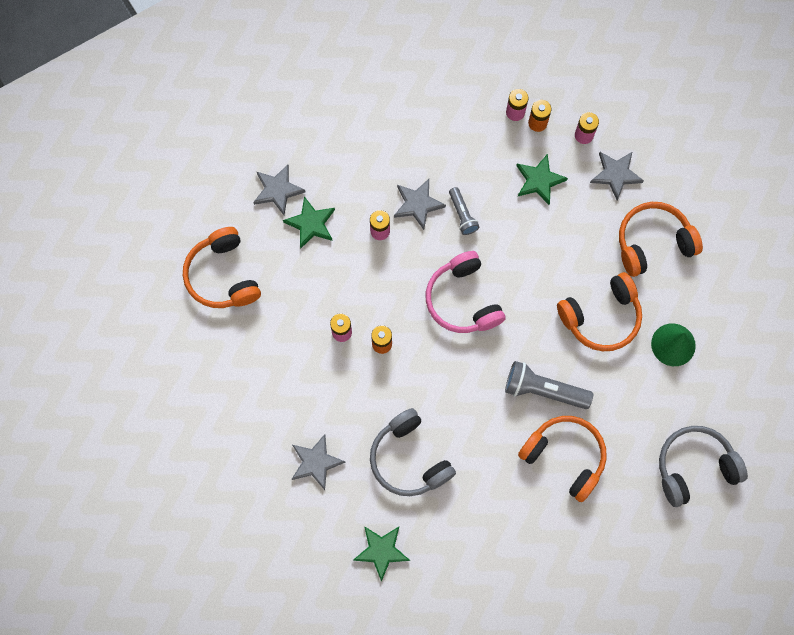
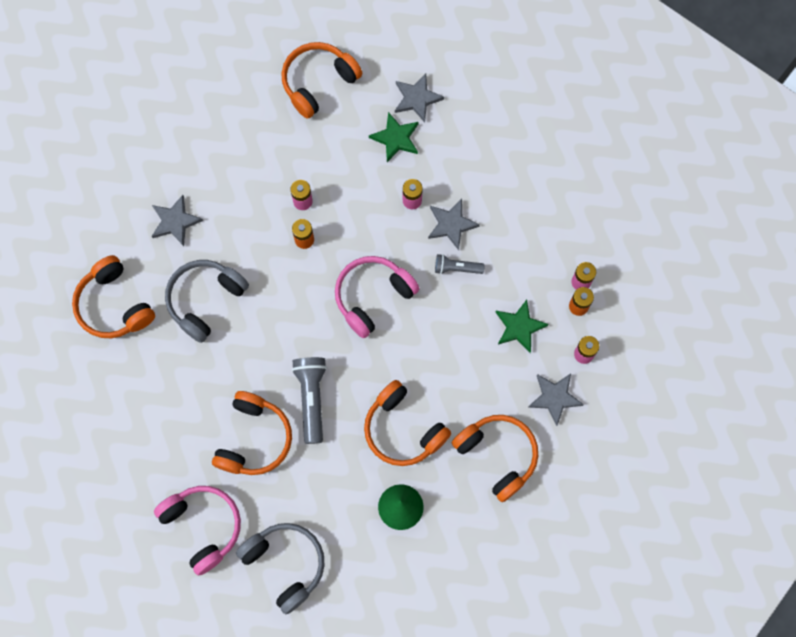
camera: 70 degrees right, 0 degrees up
(381, 551) = (114, 305): green star -> orange headphones
(462, 215) = (456, 268): grey flashlight -> grey flashlight turned 45 degrees clockwise
(634, 533) = (203, 527): none -> pink headphones

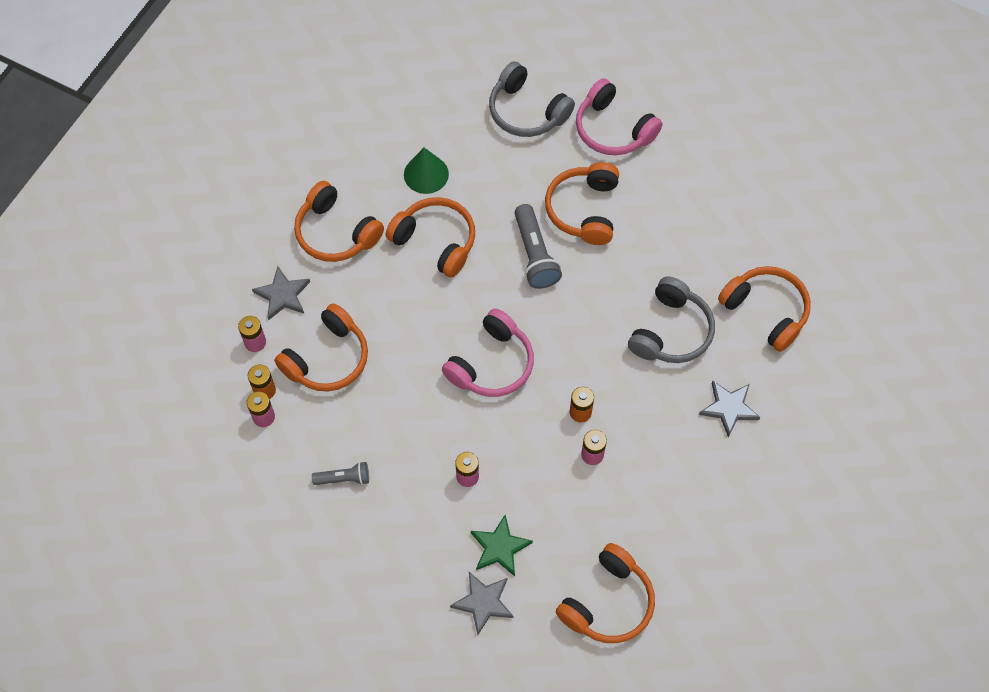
camera: 170 degrees right, 10 degrees down
(451, 224) = (418, 456): grey star -> none
(456, 268) = (404, 409): grey flashlight -> grey flashlight (344, 478)
(519, 327) = (327, 358): green star -> orange headphones

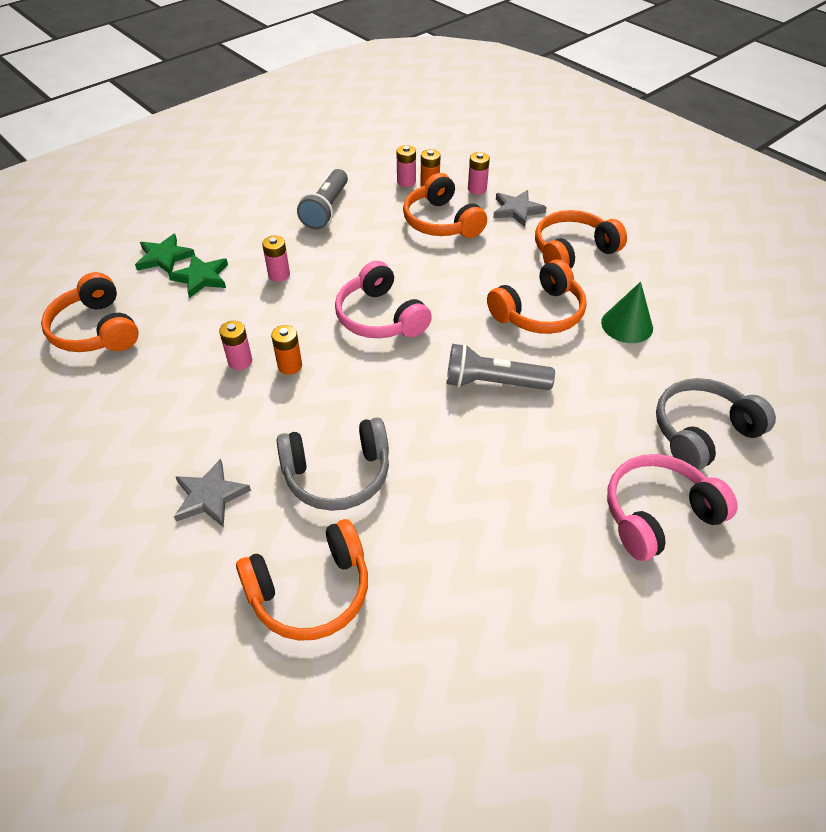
camera: 110 degrees right, 15 degrees down
(344, 478) = (326, 209): grey flashlight -> grey flashlight, size x1.69
(483, 602) = (164, 257): grey star -> green star
(584, 210) = (538, 444): orange headphones -> none
(671, 331) = (337, 474): grey headphones -> grey headphones turned 60 degrees counterclockwise

